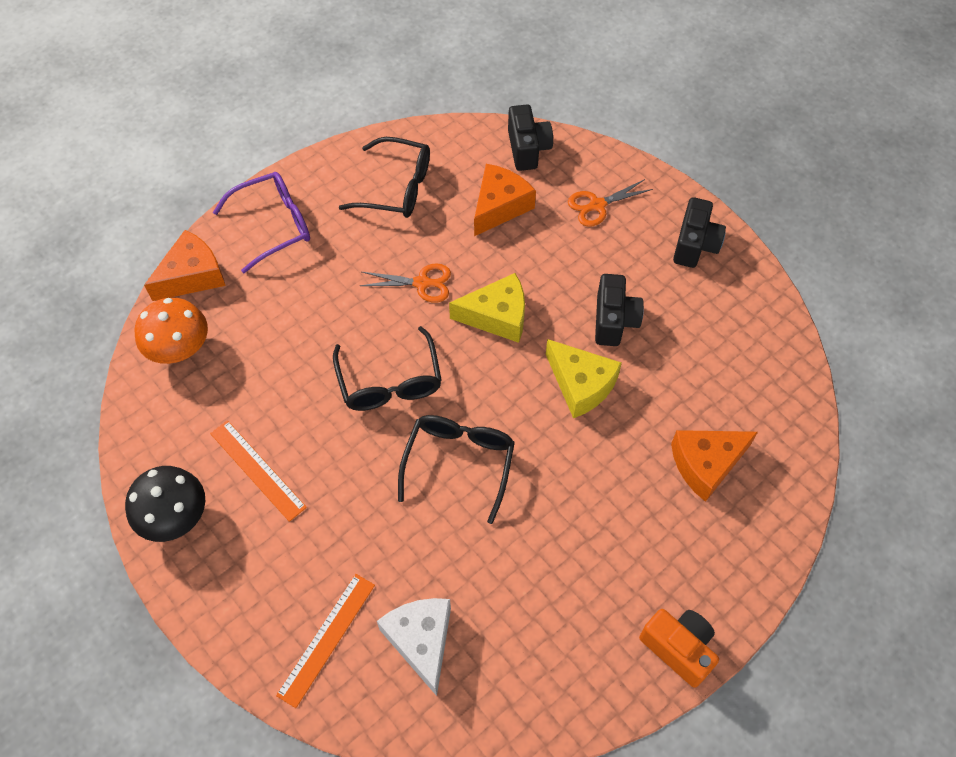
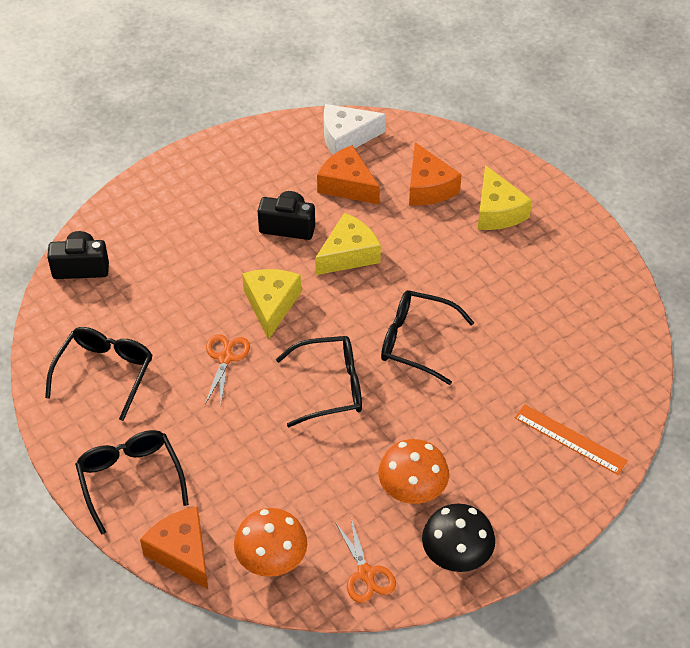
camera: 85 degrees left, 10 degrees down
(257, 470) = (412, 490): orange ruler -> orange mushroom
(273, 225) = (130, 480): purple glasses -> black glasses
(421, 641) = (571, 375): white cheese -> white cheese (346, 137)
(499, 206) = (147, 293): orange cheese -> orange cheese (347, 185)
(597, 205) = (161, 223): orange scissors -> orange scissors (366, 574)
(678, 648) = (575, 223): orange camera -> none
(680, 548) = (497, 211): none -> yellow cheese
(695, 245) = (218, 164): black camera -> none

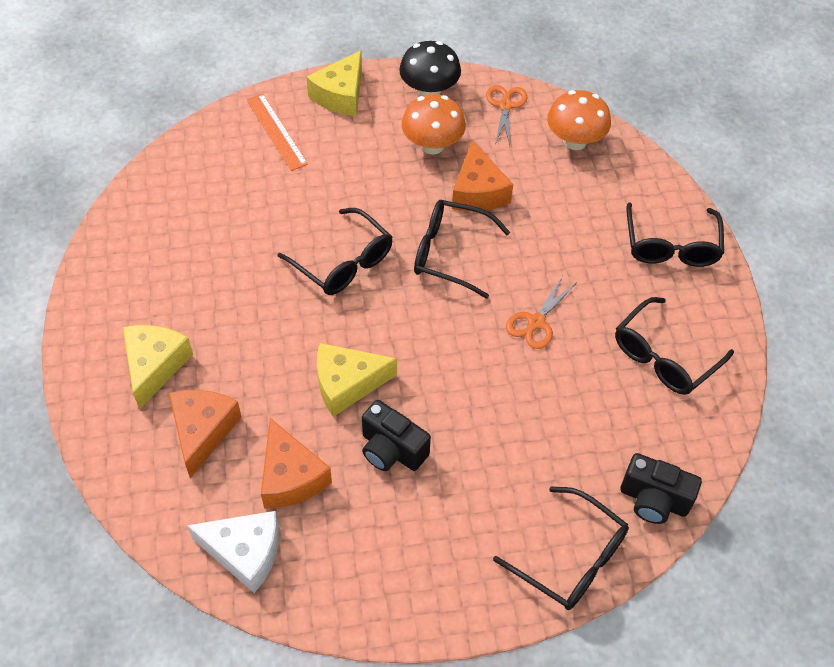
camera: 155 degrees left, 5 degrees up
(129, 212) = (570, 558): none -> black glasses
(182, 553) = (646, 173): orange cheese -> orange cheese (478, 192)
(271, 305) = (461, 360): yellow cheese -> yellow cheese (340, 95)

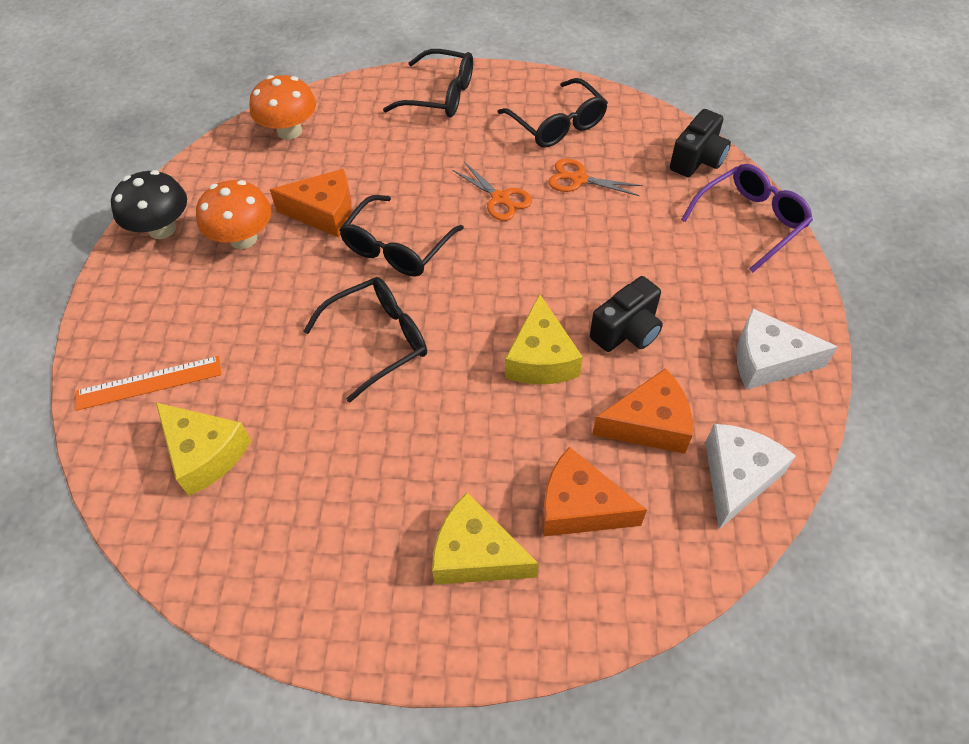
camera: 75 degrees left, 0 degrees up
(340, 95) = (123, 310): yellow cheese -> yellow cheese (205, 453)
(381, 578) = (768, 360): none -> white cheese
(505, 106) = (217, 172): orange scissors -> orange scissors (579, 179)
(570, 558) = (750, 222): black glasses -> purple glasses

